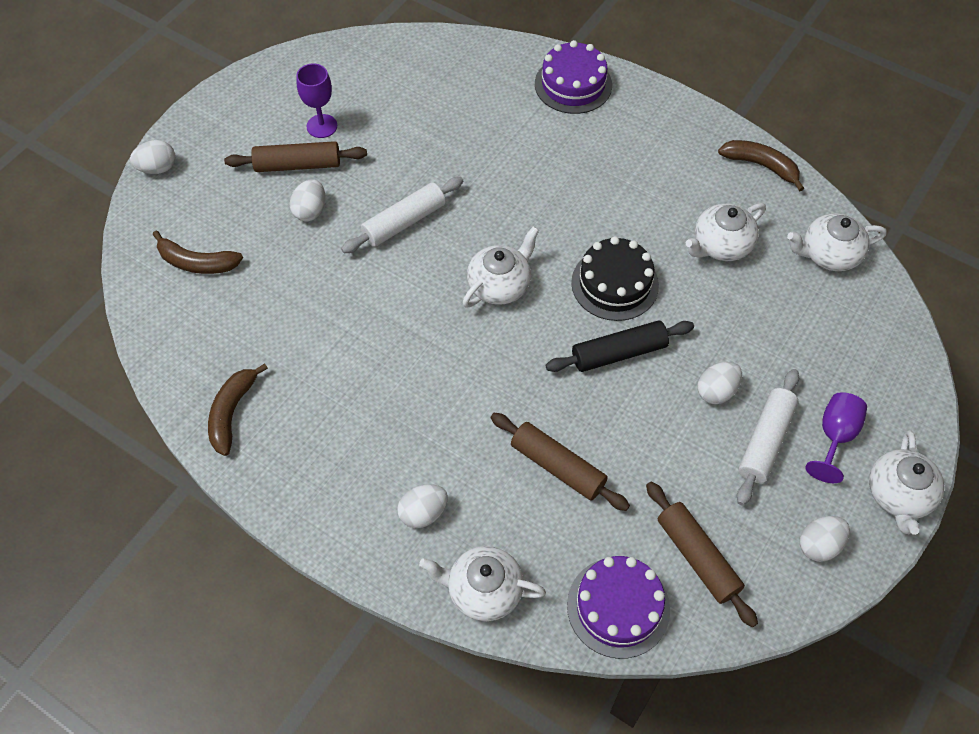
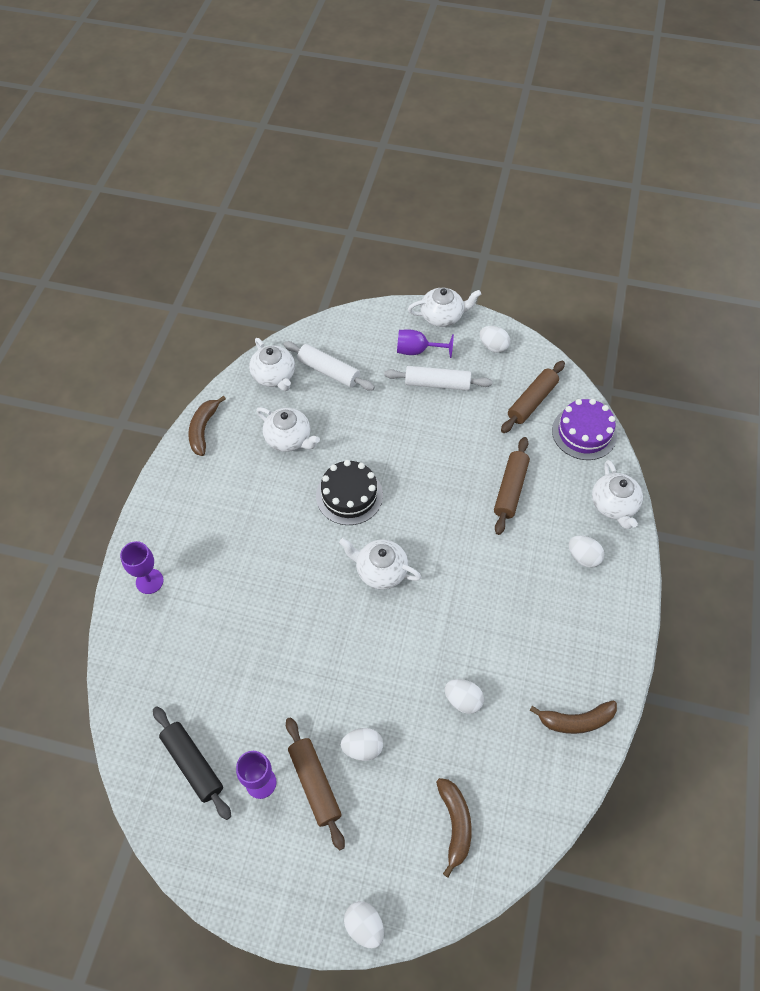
camera: 110 degrees left, 0 degrees up
(404, 222) = (346, 664): white rolling pin -> white rolling pin (329, 371)
(573, 84) = (149, 581): purple cake -> purple goblet
(619, 353) = (407, 477): black rolling pin -> black rolling pin (193, 764)
(716, 391) = (412, 416): white egg -> white egg (463, 700)

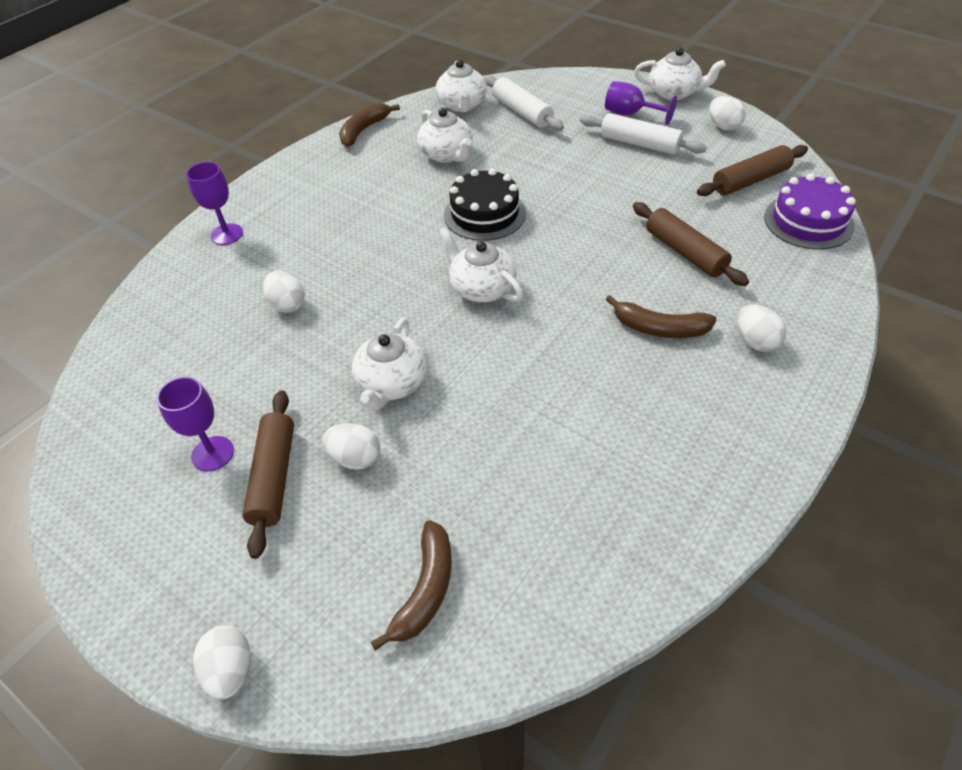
camera: 25 degrees right, 10 degrees down
(193, 764) = (152, 409): black rolling pin -> none
(463, 700) = (514, 447): white egg -> white egg (287, 304)
(510, 489) = (685, 252): brown rolling pin -> brown rolling pin turned 75 degrees counterclockwise
(576, 720) = (664, 523): brown banana -> brown banana (659, 328)
(614, 505) = (822, 299): white teapot -> white teapot (392, 384)

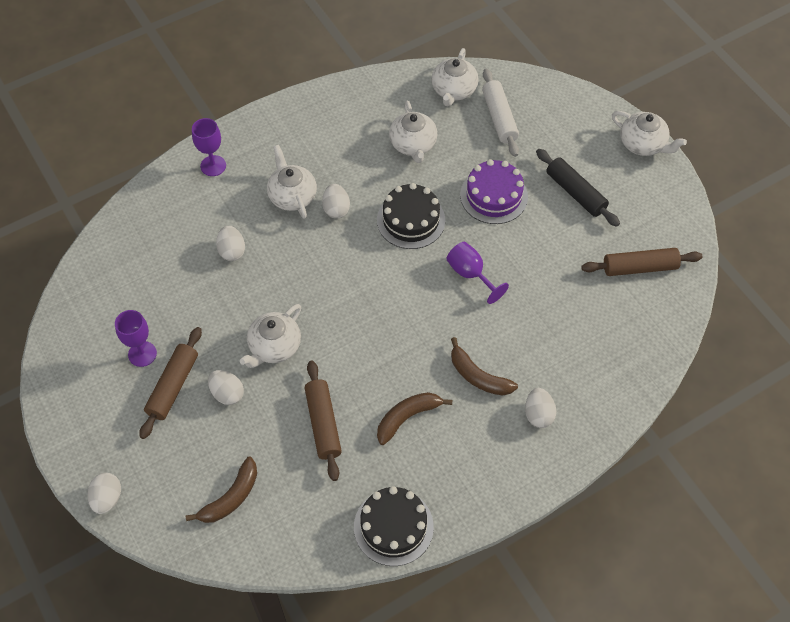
camera: 20 degrees right, 10 degrees up
(364, 130) = (360, 90): brown banana -> brown banana (407, 417)
(481, 288) = (372, 290): white teapot -> white teapot (292, 196)
(630, 114) = (589, 155): purple goblet -> purple goblet (470, 274)
(639, 144) = (575, 193): white rolling pin -> black rolling pin
(675, 535) = (393, 527): none -> black cake
(685, 252) = (540, 317): brown rolling pin -> brown rolling pin (323, 423)
(723, 126) = (658, 200): white egg -> white egg (336, 209)
(808, 221) = (655, 326): purple cake -> purple cake (494, 196)

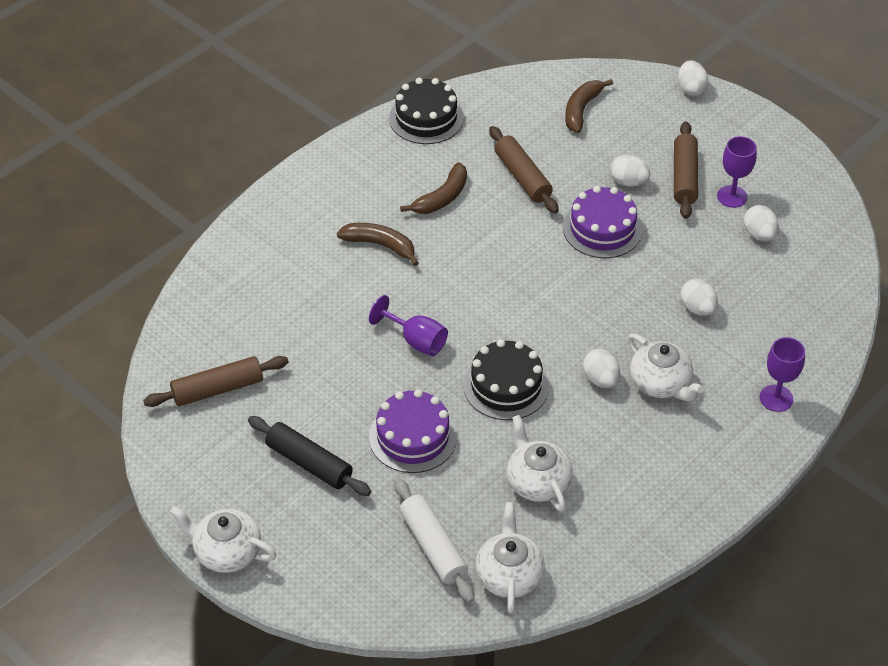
camera: 165 degrees right, 10 degrees down
(274, 347) = (602, 229): white teapot -> purple cake
(538, 414) = (310, 225): white egg -> white egg (759, 234)

